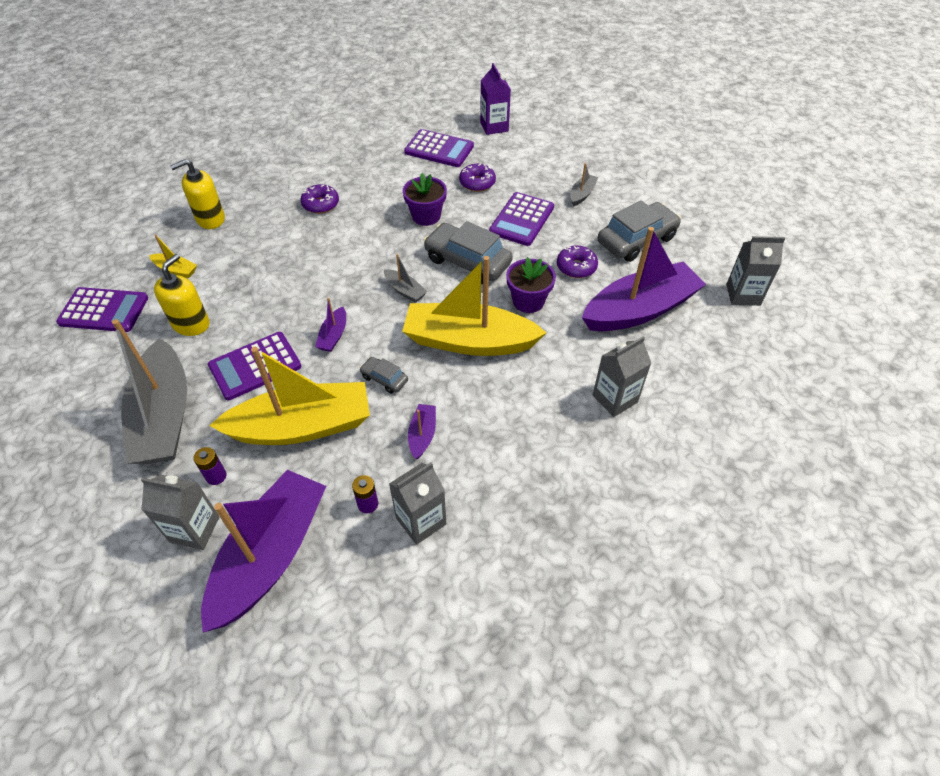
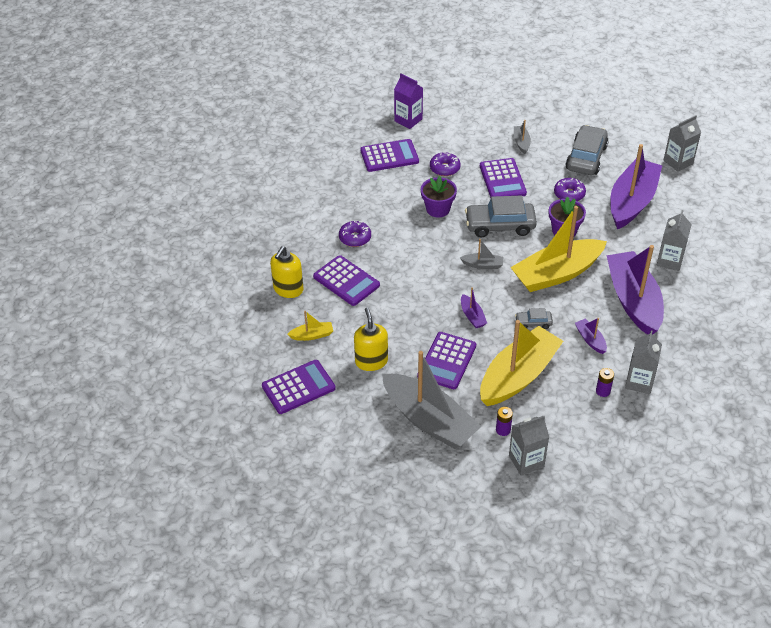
camera: 35 degrees left, 5 degrees down
(265, 238) = (346, 281): none -> purple calculator
(271, 556) = (583, 446): purple boat -> purple boat (633, 300)

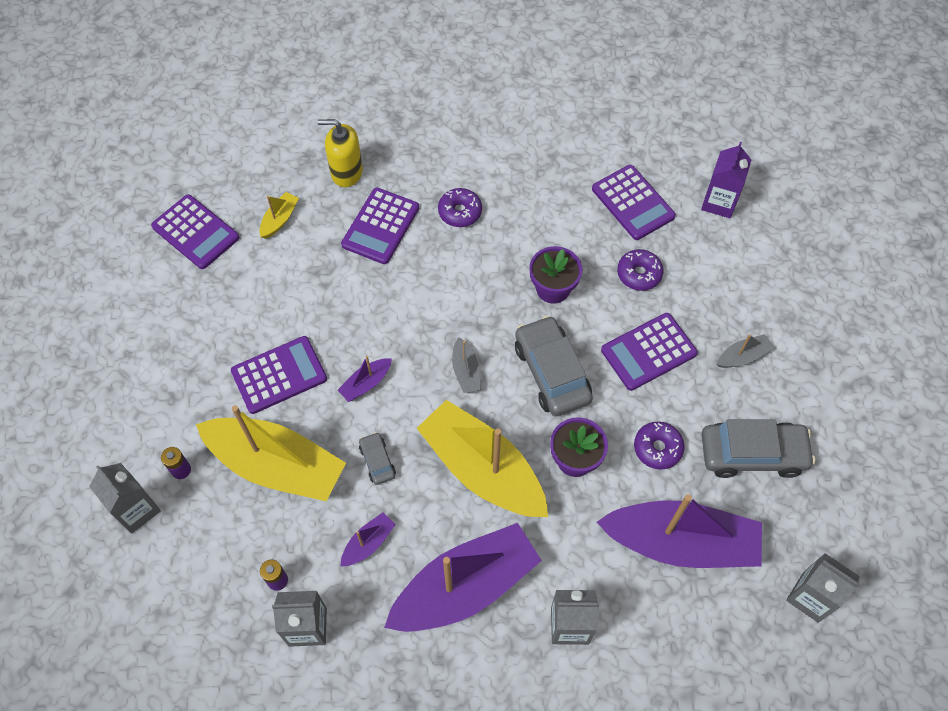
camera: 70 degrees right, 15 degrees up
(312, 335) = (279, 219): yellow boat -> yellow boat turned 120 degrees counterclockwise
(371, 361) = (256, 293): yellow soap dispenser -> none
(429, 420) = (177, 381): grey boat -> none
(447, 361) = (279, 375): purple calculator -> purple calculator turned 150 degrees clockwise

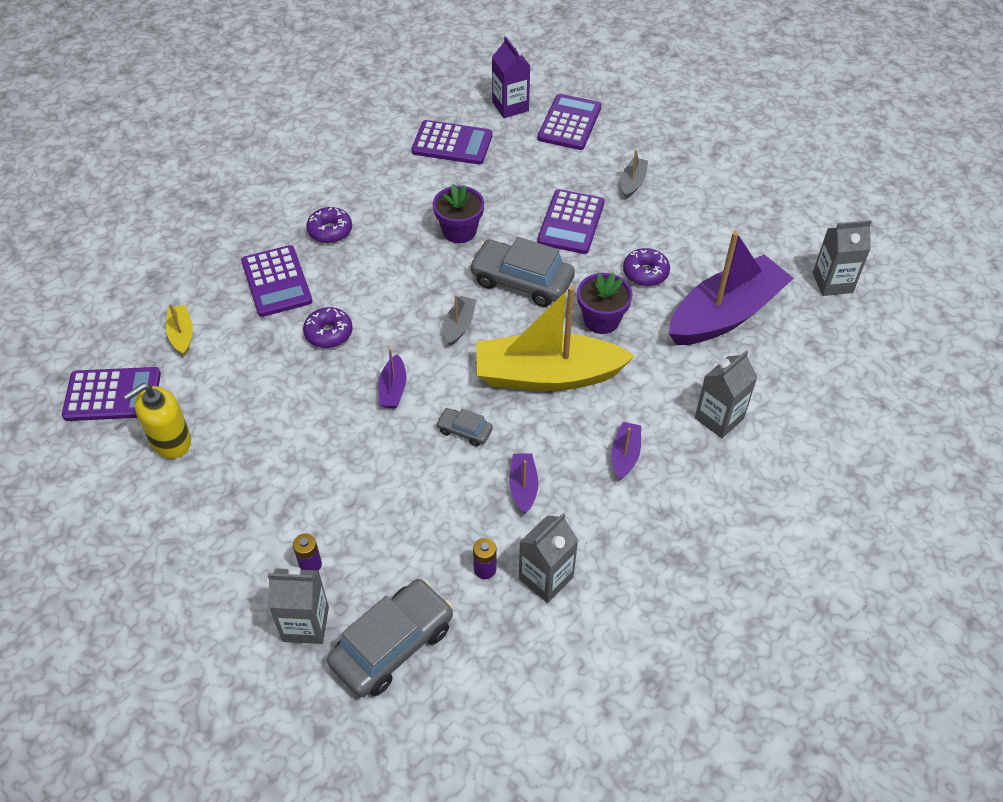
camera: 45 degrees left, 10 degrees down
(276, 466) = (388, 497): yellow boat -> none
(279, 375) = (314, 436): purple calculator -> purple calculator (569, 123)
(346, 172) = (202, 265): yellow soap dispenser -> yellow soap dispenser (171, 441)
(465, 371) = (459, 325): grey boat -> grey boat turned 105 degrees counterclockwise
(465, 587) = (625, 455): purple boat -> purple boat, size x0.42
(639, 274) = (508, 182): purple donut -> purple donut (329, 333)
(752, 454) = (705, 232): grey car -> grey car (392, 644)

